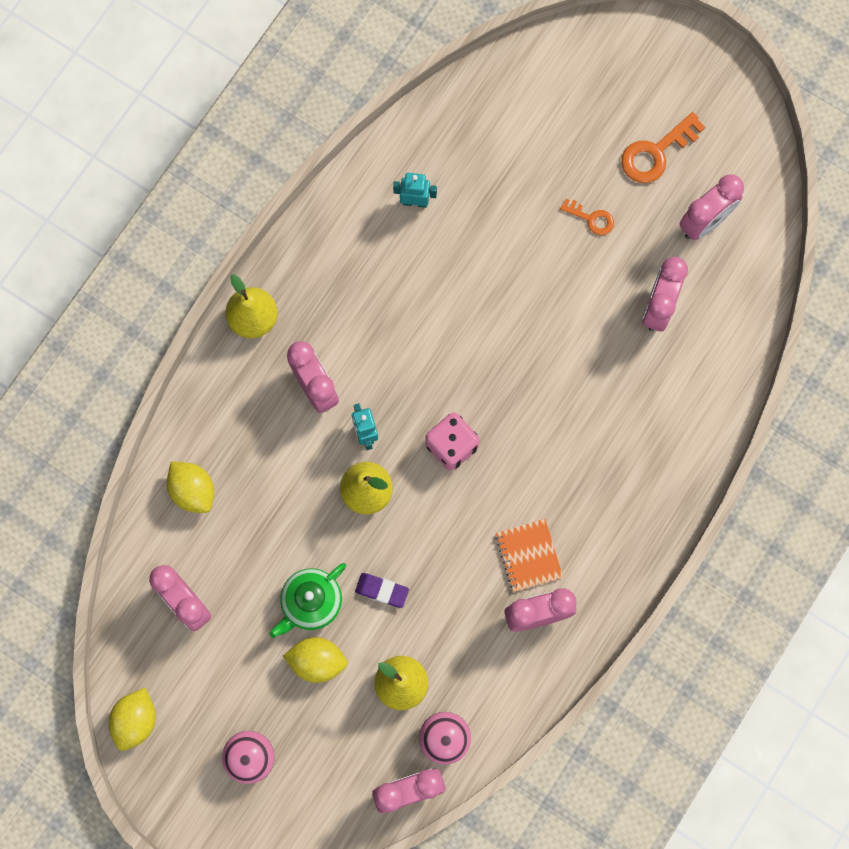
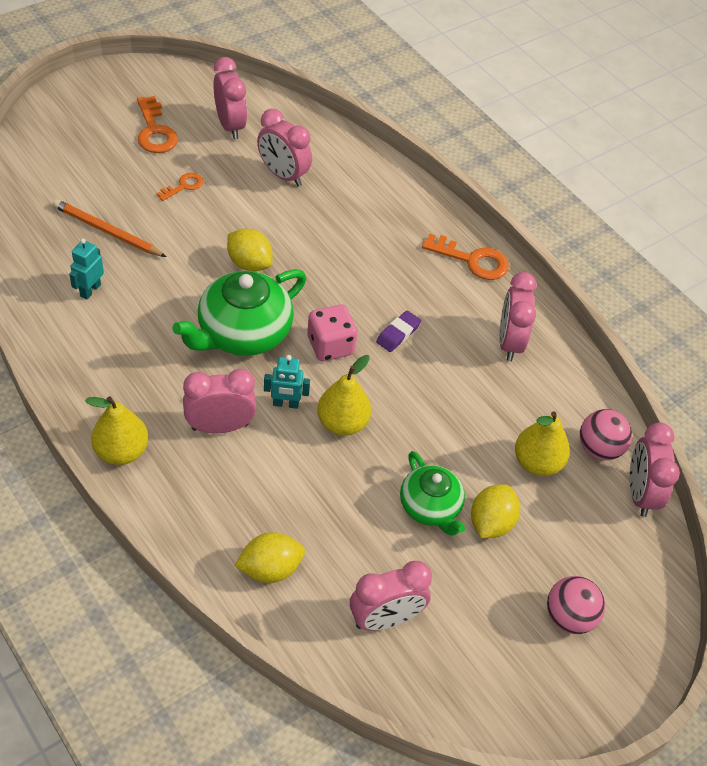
camera: 75 degrees left, 25 degrees down
(136, 720) = (495, 715): yellow lemon -> yellow lemon (249, 263)
(382, 591) = (442, 446): purple eraser -> purple eraser (398, 334)
(429, 360) = (243, 333): none -> green teapot
(494, 179) = (107, 231): none -> orange pencil
(529, 555) = (454, 329): orange notebook -> none
(632, 542) = (472, 260): none -> orange key

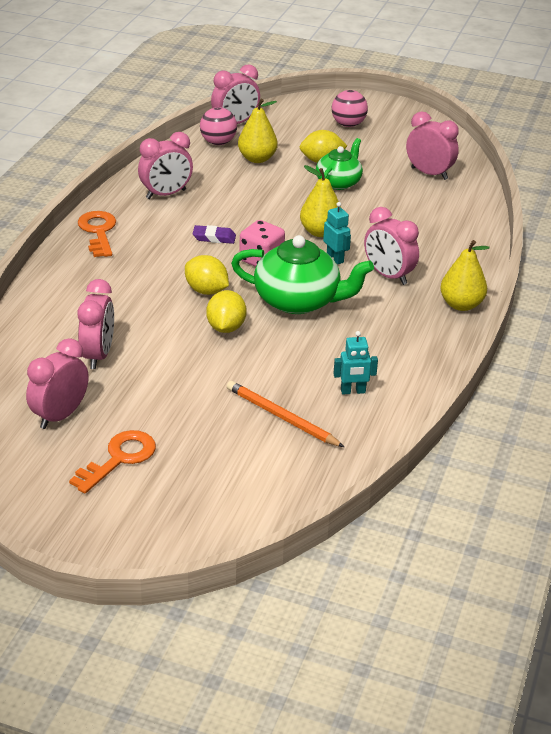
camera: 120 degrees left, 15 degrees down
(107, 231) = (281, 417): orange pencil -> orange pencil turned 135 degrees clockwise
(183, 186) = (176, 403): orange key -> none
(270, 569) = (455, 218): yellow lemon -> yellow lemon (206, 291)

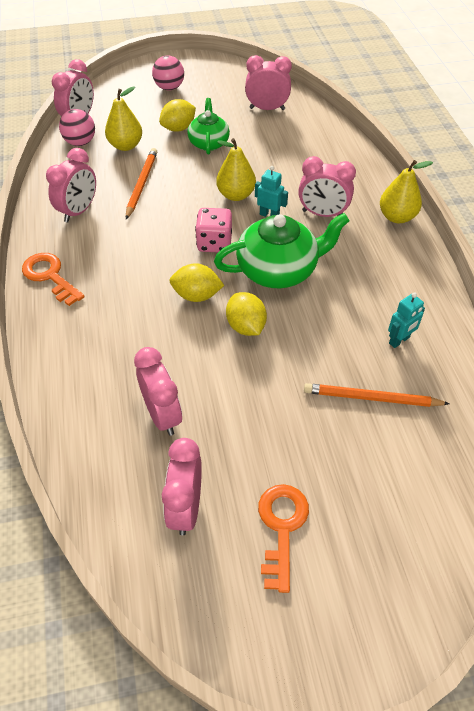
camera: 30 degrees left, 15 degrees up
(214, 238) = (157, 238): purple eraser -> none
(241, 193) = (141, 184): none -> orange pencil

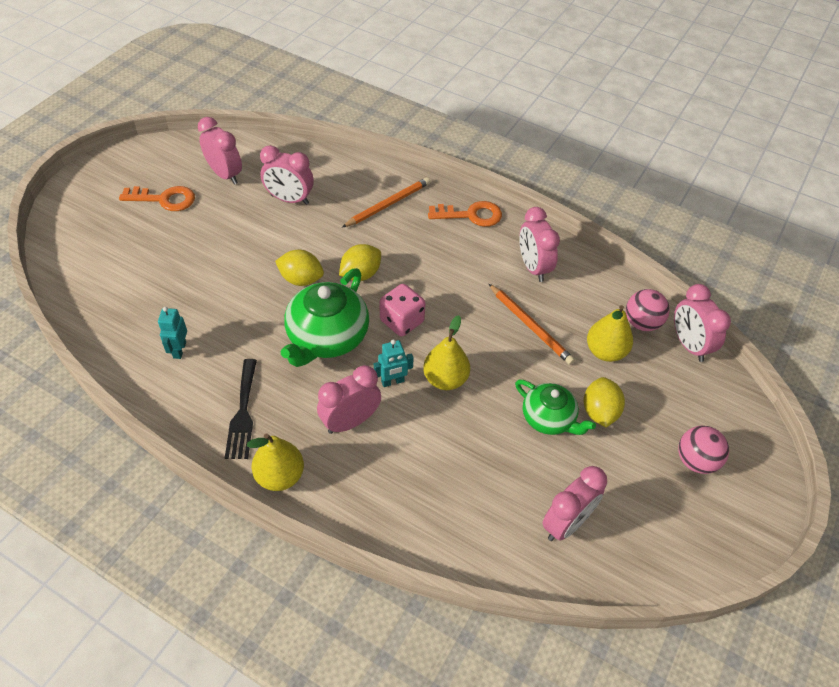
camera: 130 degrees right, 0 degrees up
(281, 527) = (164, 199): orange key -> orange key turned 45 degrees counterclockwise
(371, 398) = (167, 295): orange pencil -> orange pencil (388, 204)
(389, 264) = (242, 413): none -> black fork

